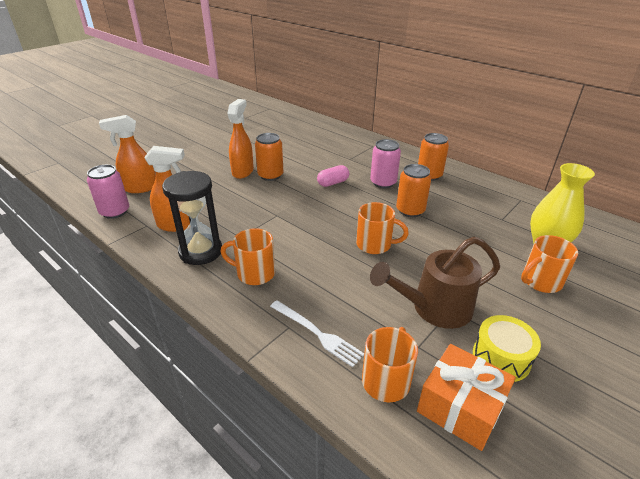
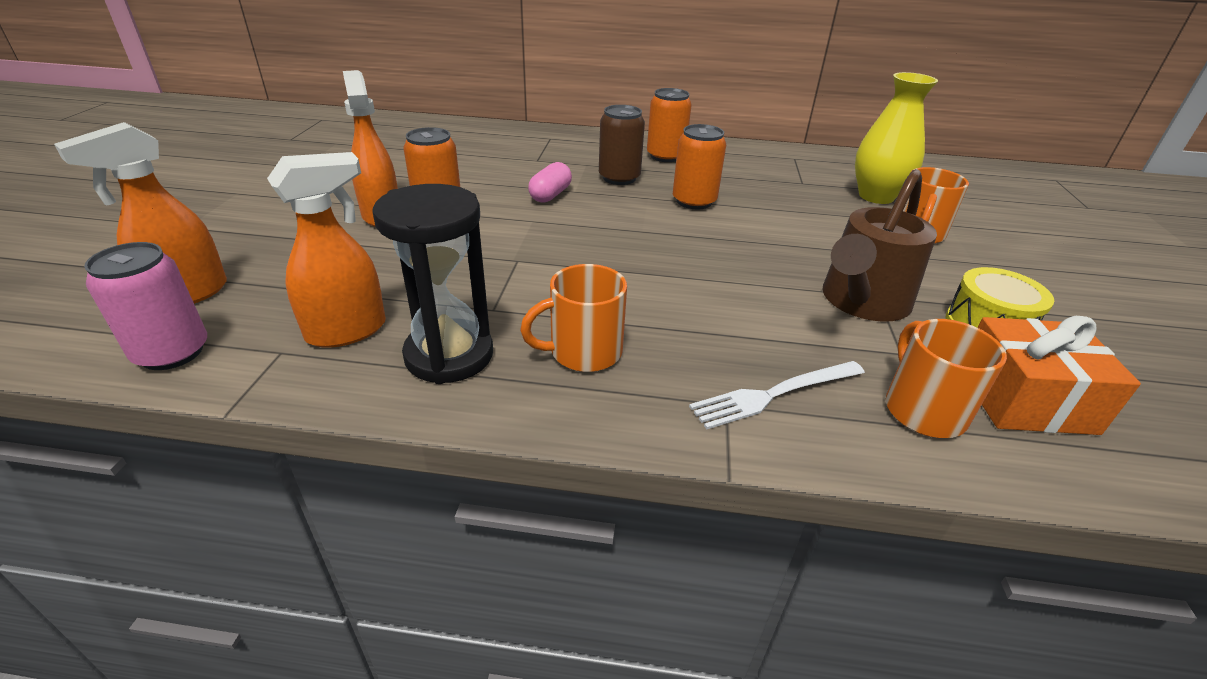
camera: 35 degrees left, 0 degrees up
(317, 333) = (774, 394): white fork -> white fork turned 150 degrees clockwise
(375, 245) = (703, 254): orange mug -> none
(383, 183) = (619, 178): pink can -> brown can

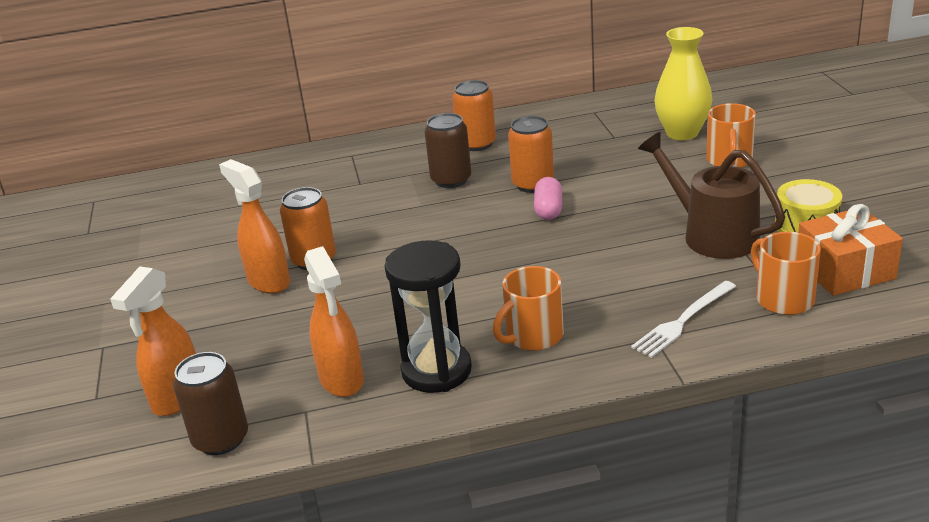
camera: 15 degrees left, 5 degrees down
(172, 352) = (221, 439): pink can -> brown can
(348, 331) = (342, 380): orange spray bottle -> orange spray bottle turned 120 degrees clockwise
(550, 195) = (403, 216): pink capsule -> pink capsule (548, 210)
(861, 302) = (711, 234): brown watering can -> brown watering can turned 120 degrees clockwise

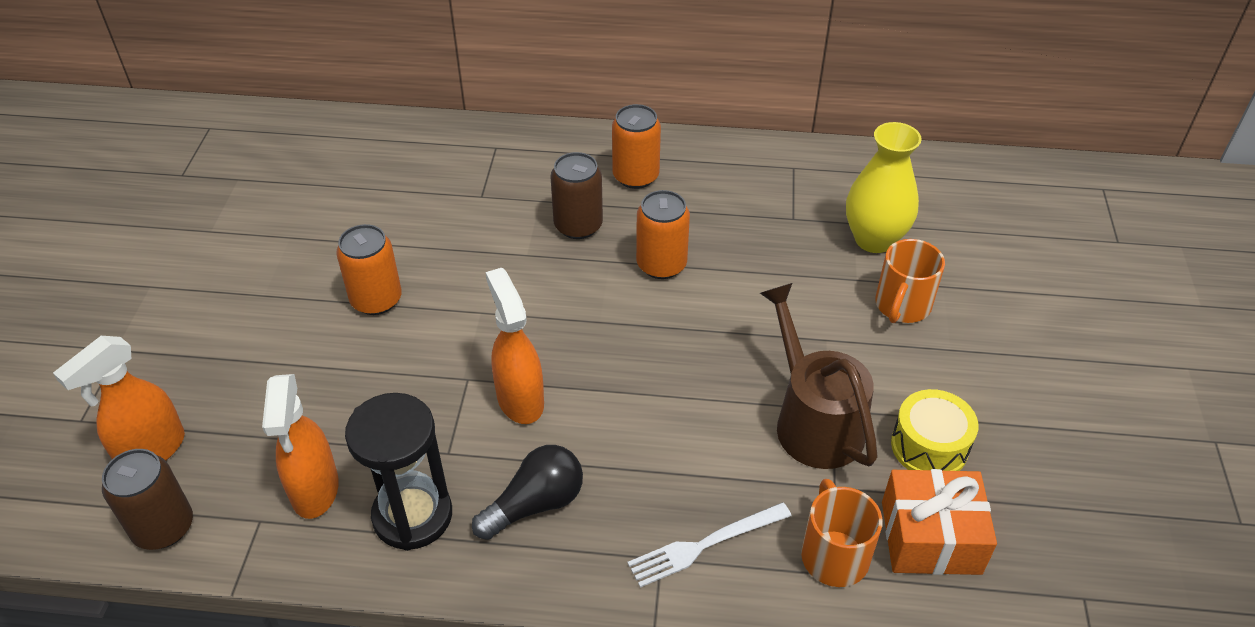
camera: 15 degrees right, 15 degrees up
(268, 281) = (316, 315): orange spray bottle -> orange spray bottle (520, 399)
(533, 336) = (535, 504): orange mug -> black light bulb
(548, 210) = (656, 313): pink capsule -> none

